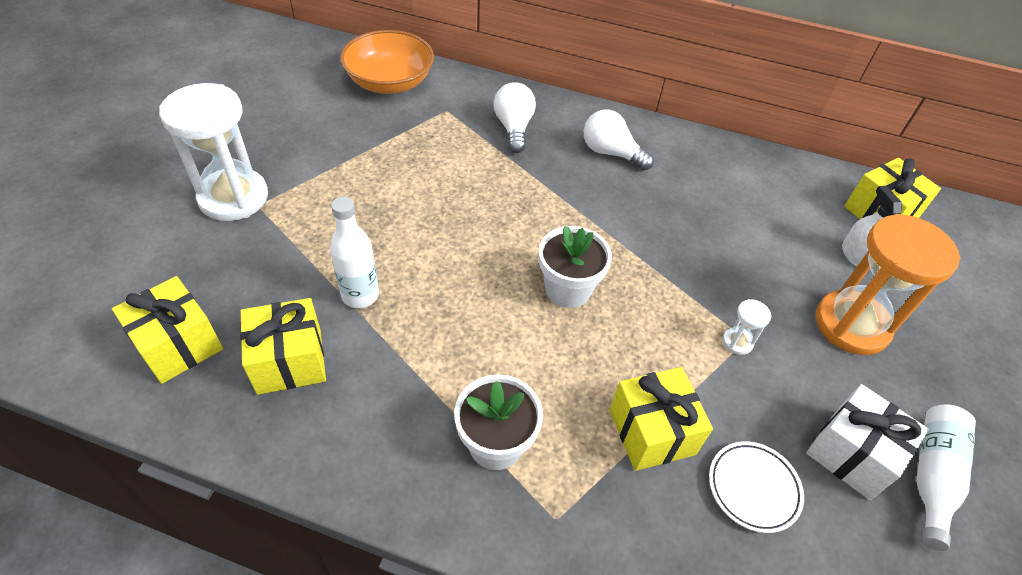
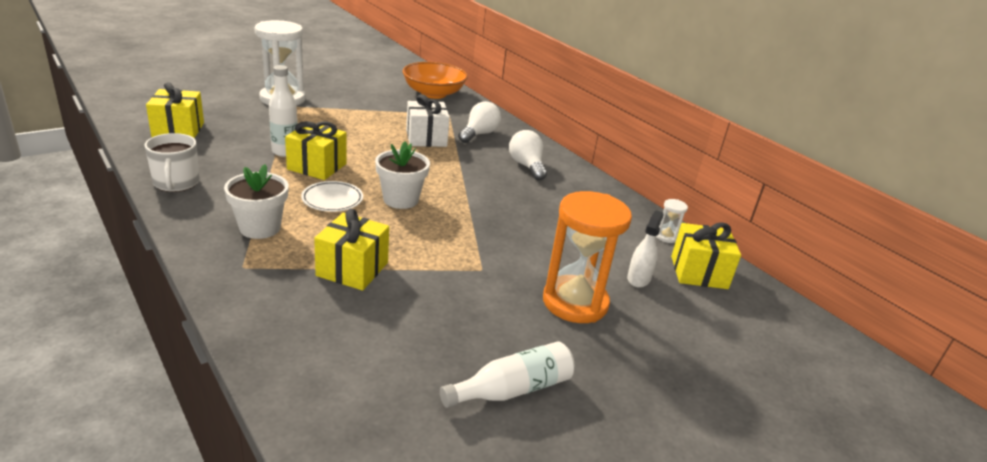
camera: 35 degrees right, 20 degrees down
(289, 361) = (215, 156): yellow gift -> yellow gift (317, 166)
(309, 444) = (176, 183): none -> white mug
(737, 342) = (473, 267): white hourglass -> white hourglass (666, 237)
(753, 488) = (374, 321): white plate -> white plate (332, 200)
(851, 454) = (468, 347): white gift -> white gift (426, 138)

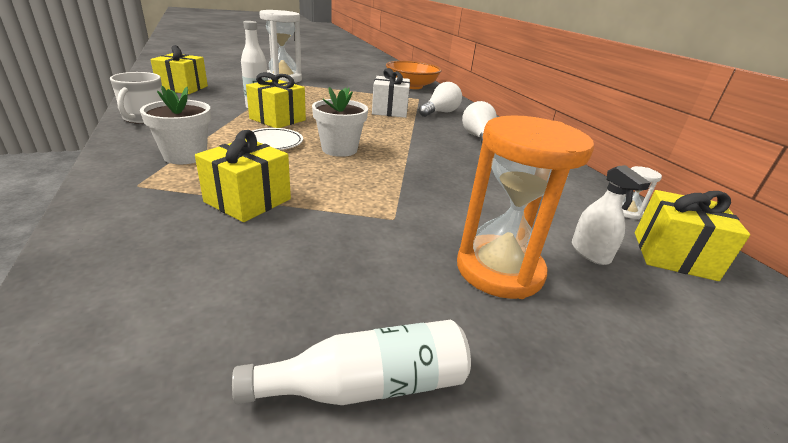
camera: 15 degrees right, 0 degrees up
(638, 278) = (590, 252): white spray bottle -> white spray bottle turned 120 degrees clockwise

